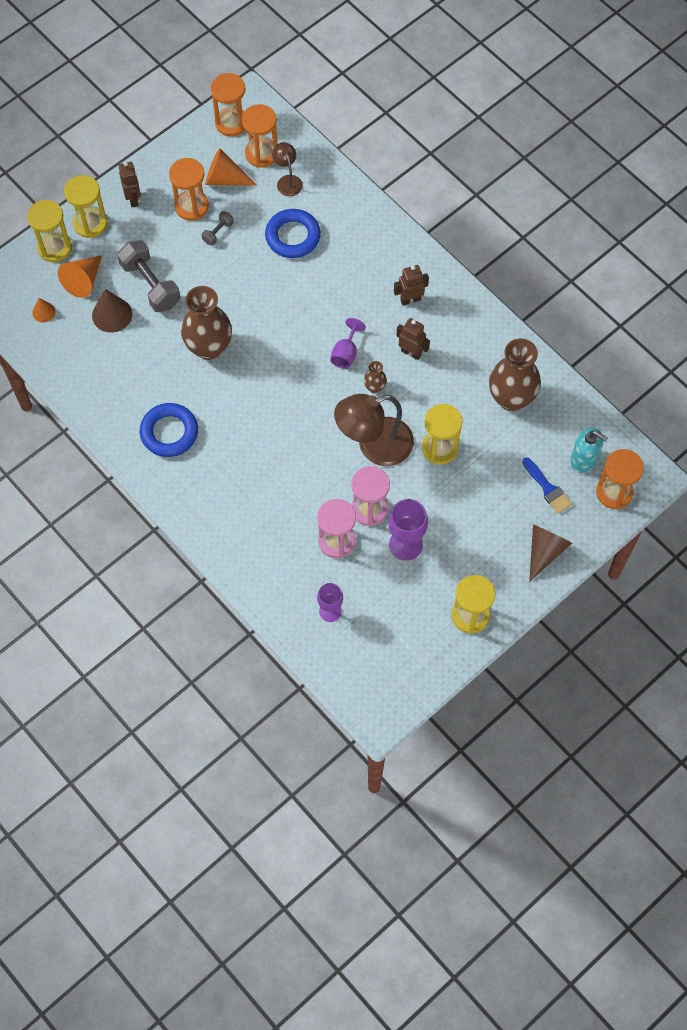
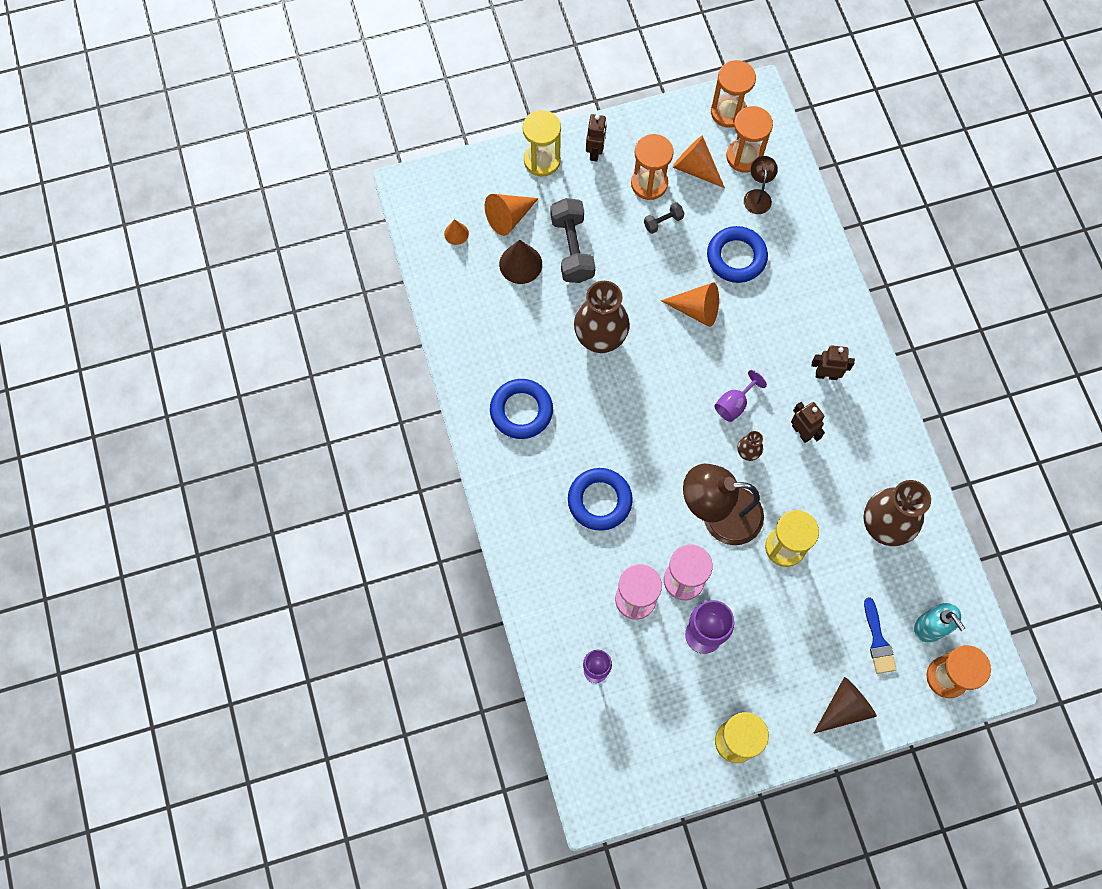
camera: 25 degrees right, 5 degrees up
(55, 248) = (496, 171): yellow hourglass -> none
(270, 476) = (599, 500): none -> blue ring
(279, 291) = (696, 309): none -> orange cone

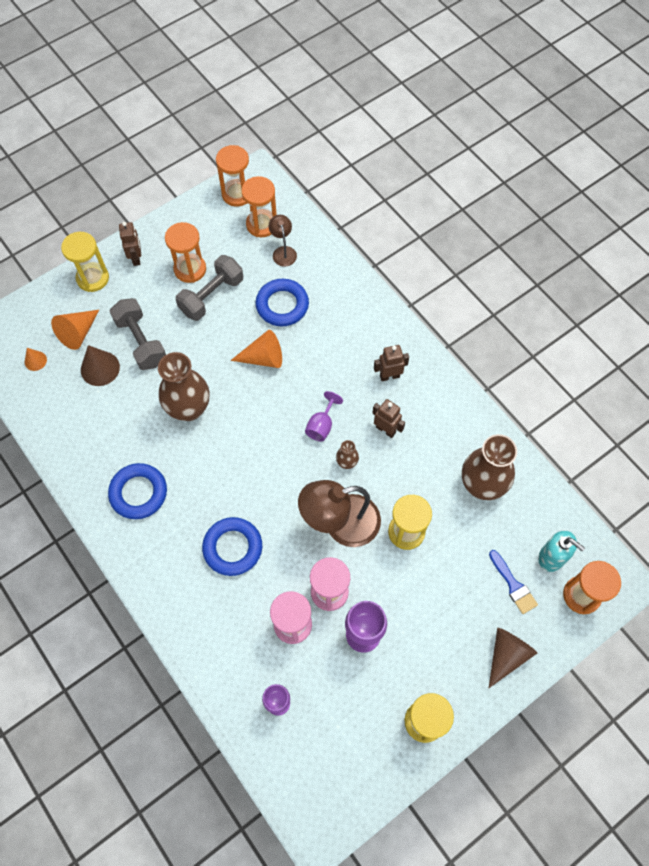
camera: 20 degrees left, 5 degrees down
(663, 222) = (211, 296): grey dumbbell -> grey dumbbell, size x2.03
(695, 168) = (224, 245): orange cone -> none

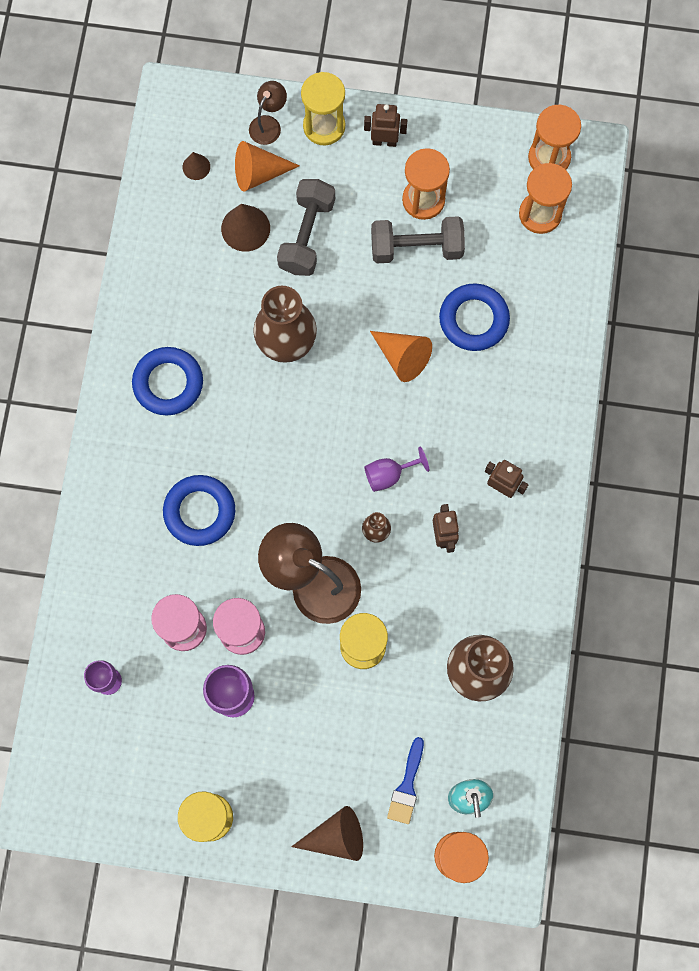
camera: 45 degrees right, 10 degrees up
(35, 361) = (196, 167): orange cone -> brown cone
(136, 258) = (384, 141): brown robot -> brown robot turned 120 degrees counterclockwise
(283, 252) = (531, 263): brown lamp -> brown lamp (268, 124)

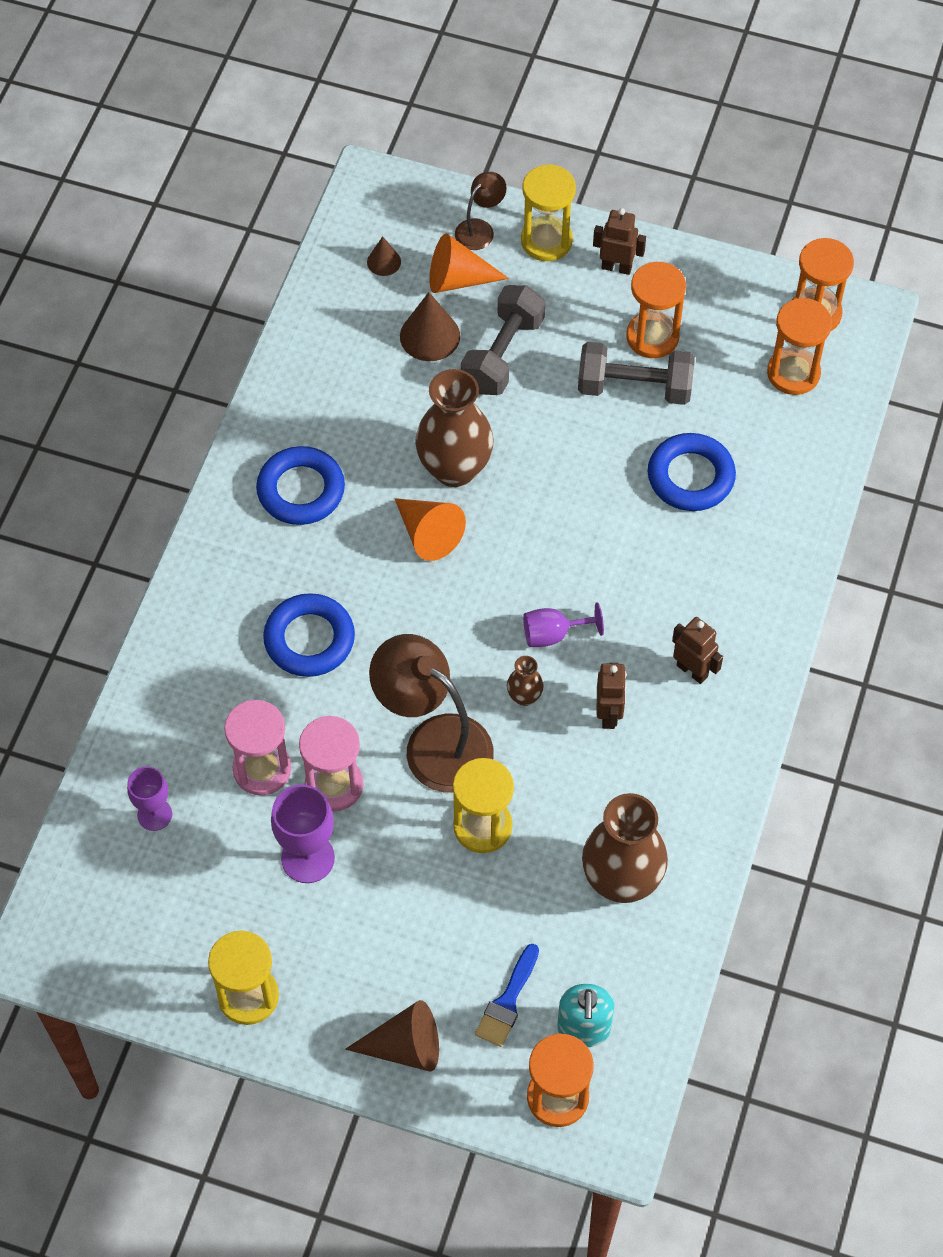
camera: 10 degrees right, 15 degrees down
(402, 357) = (594, 505): orange cone -> orange cone (428, 534)

